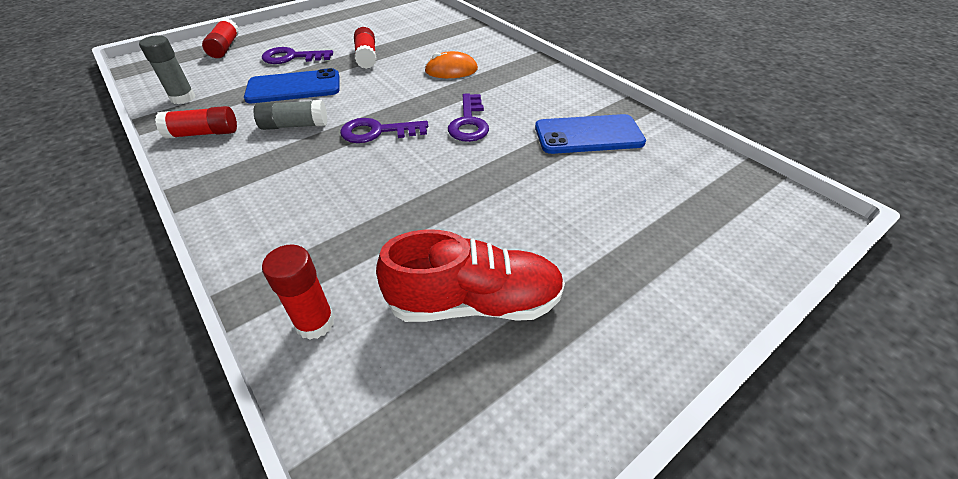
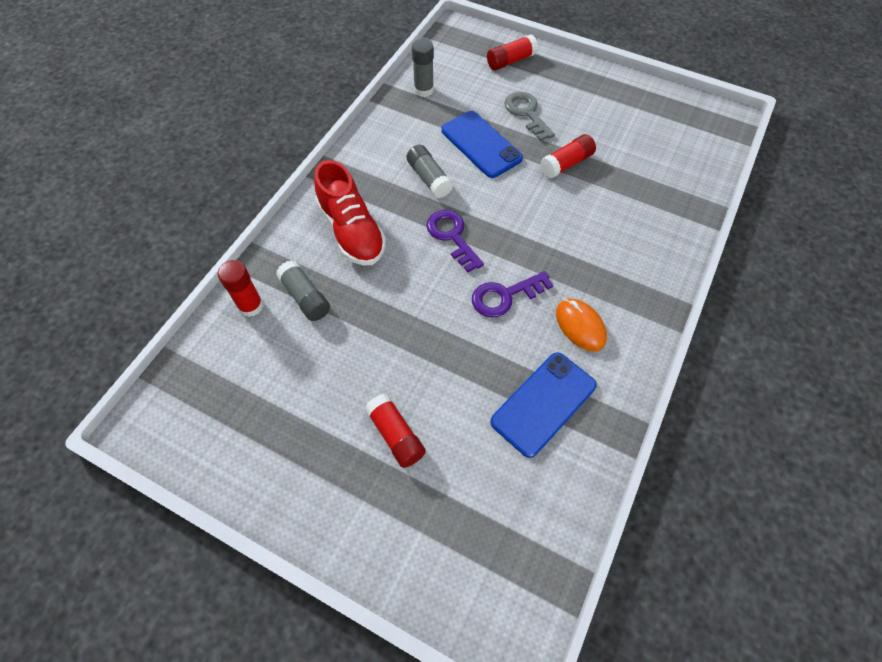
camera: 65 degrees right, 15 degrees up
(203, 133) = (389, 133): red glue stick -> red glue stick (396, 435)
(291, 57) = (526, 113): purple key -> grey key
(351, 261) = (305, 297): none -> grey glue stick
(451, 70) = (588, 241): orange mouse -> orange mouse (580, 326)
(474, 302) = (299, 387): red shoe -> red shoe (352, 231)
(588, 135) = (543, 403): blue phone -> blue phone turned 75 degrees clockwise

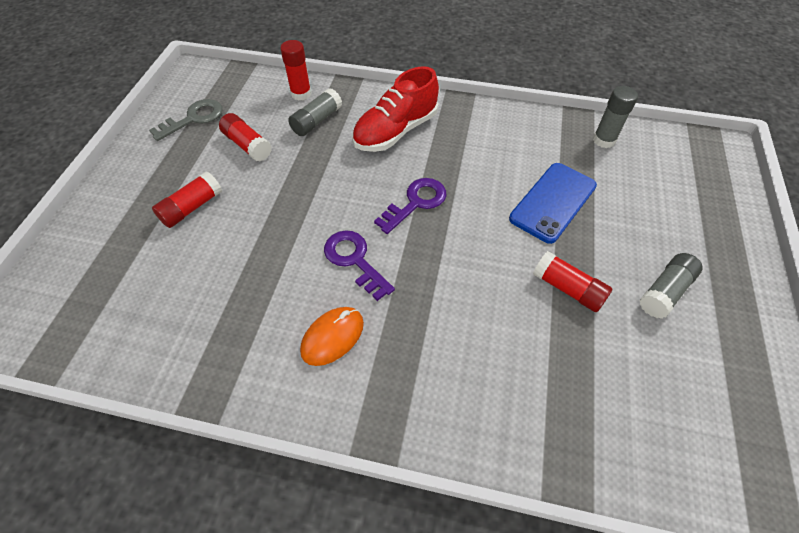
camera: 75 degrees right, 5 degrees down
(429, 178) = (483, 170): grey glue stick -> grey glue stick (664, 291)
(511, 61) = (707, 205): red glue stick -> red glue stick (247, 145)
(526, 113) = (628, 235): grey key -> grey key (194, 118)
(543, 403) = (232, 315): blue phone -> none

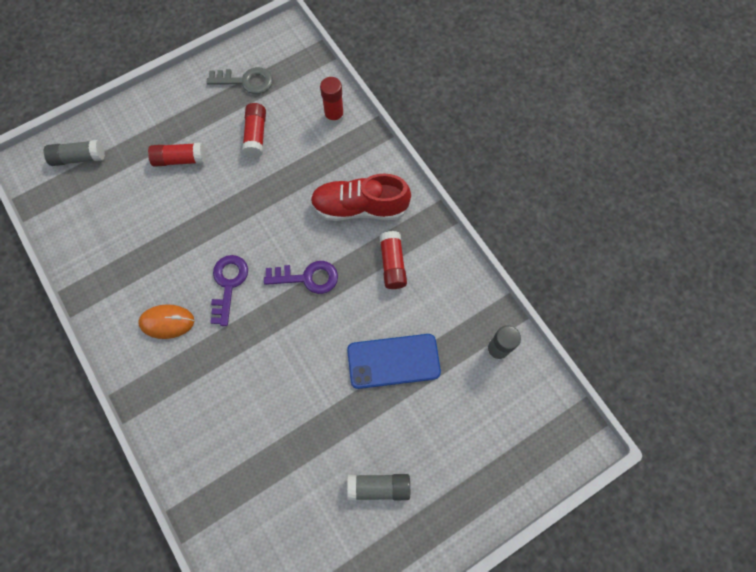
camera: 45 degrees right, 15 degrees up
(317, 121) = (319, 151): grey glue stick -> grey glue stick (79, 158)
(567, 288) = (324, 424): red glue stick -> red glue stick (392, 264)

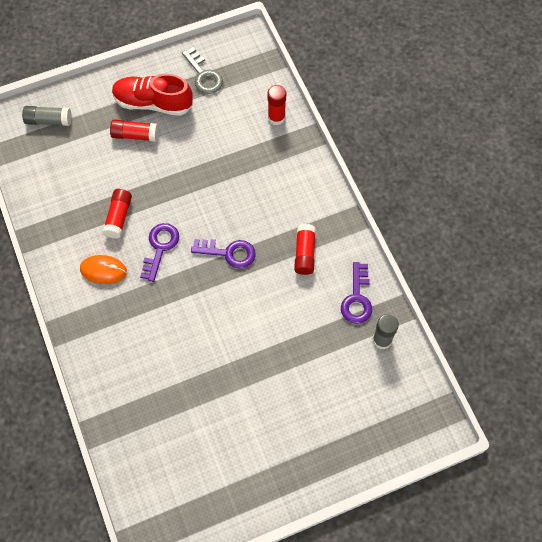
camera: 10 degrees right, 5 degrees down
(246, 81) = (203, 75): grey key -> grey key turned 45 degrees clockwise
(256, 135) = (204, 124): red glue stick -> red glue stick (118, 217)
(360, 207) = (285, 200): red shoe -> red shoe (153, 103)
(379, 487) = (259, 434): grey glue stick -> none
(393, 361) = (290, 334): blue phone -> none
(460, 306) = (357, 299): none -> purple key

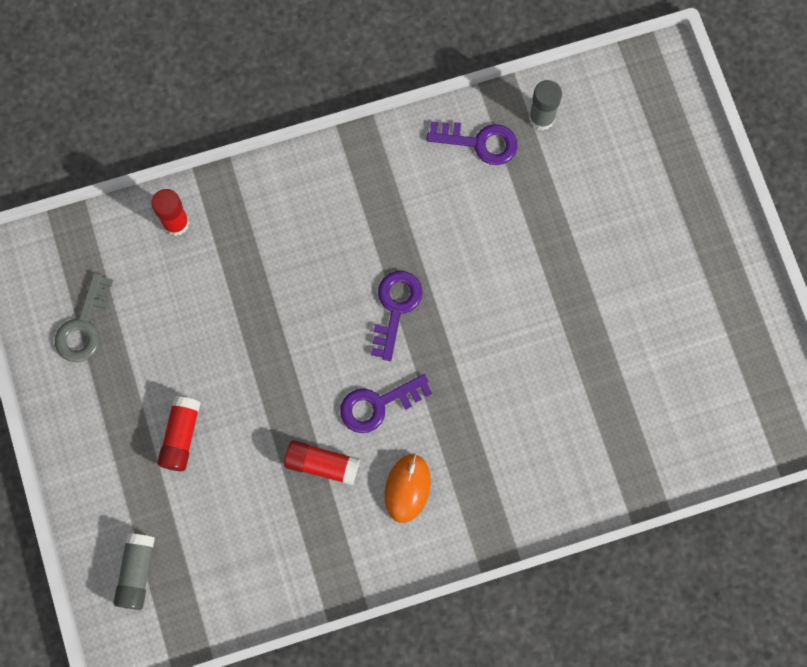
camera: 85 degrees left, 10 degrees up
(153, 103) = (125, 406): red shoe -> none
(160, 247) = (377, 405): purple key -> purple key turned 45 degrees counterclockwise
(203, 75) = (83, 326): grey key -> grey key turned 135 degrees clockwise
(304, 253) = (405, 204): red glue stick -> none

